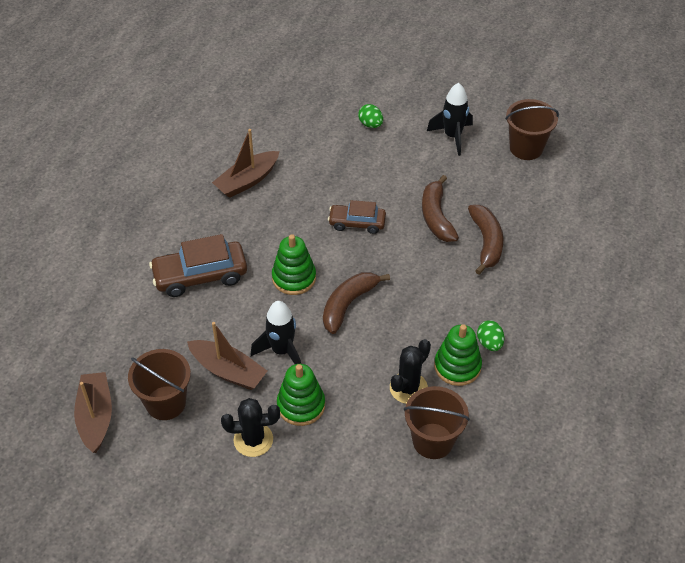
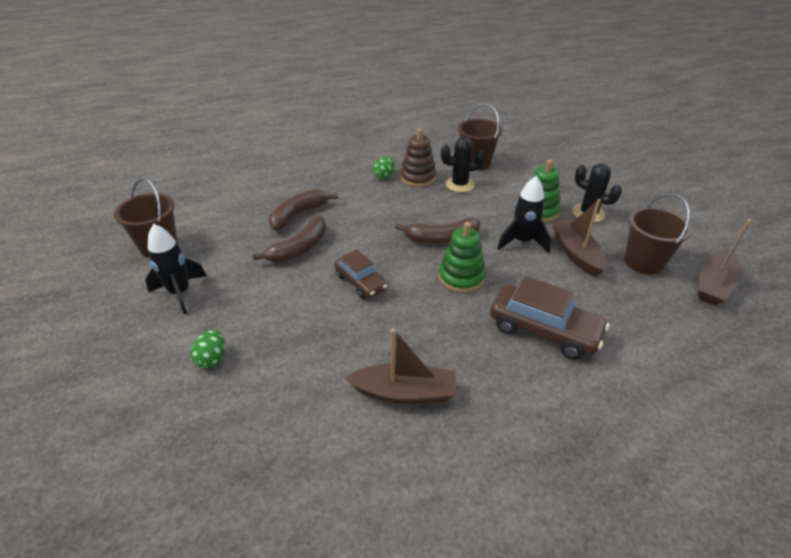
camera: 135 degrees left, 10 degrees down
(457, 366) = (418, 178): green stacking toy -> brown stacking toy

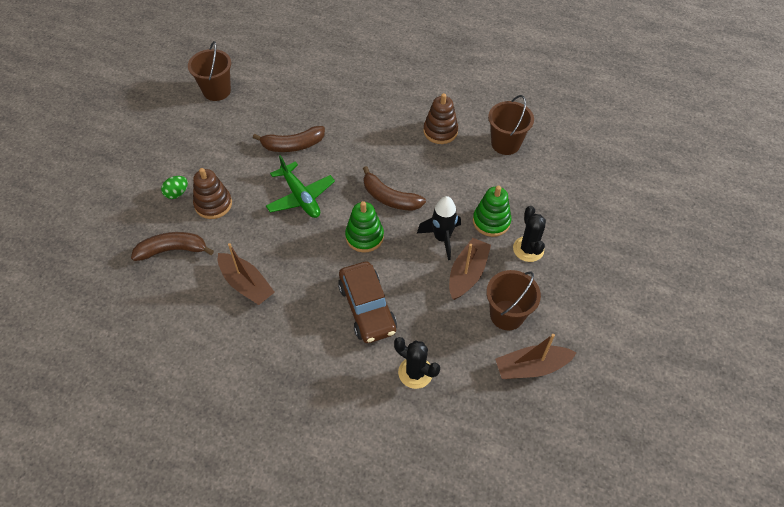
camera: 40 degrees right, 15 degrees up
(180, 293) = (198, 136): black rocket -> none
(272, 342) = (213, 204): none -> brown stacking toy
(298, 215) = (320, 115): brown banana -> brown banana (173, 250)
(360, 282) = (300, 197): brown car -> green plane
(384, 176) = (417, 114): green egg -> none
(460, 185) = (464, 158): black cactus -> black cactus (415, 372)

